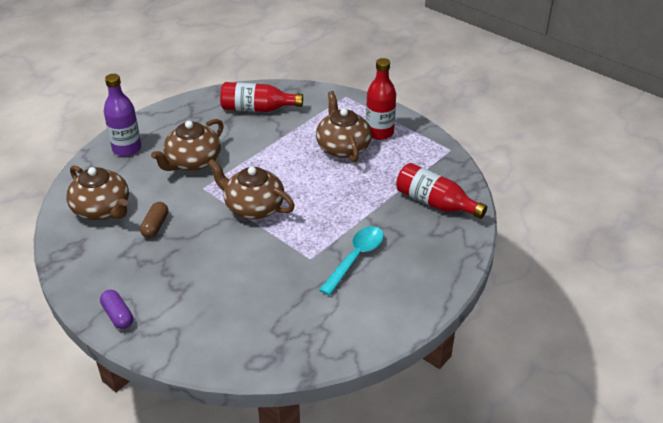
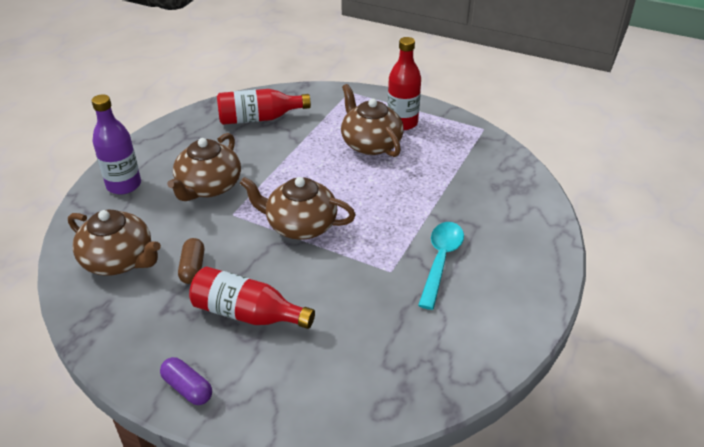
camera: 15 degrees left, 0 degrees up
(435, 203) = (495, 185): red bottle -> red bottle (247, 313)

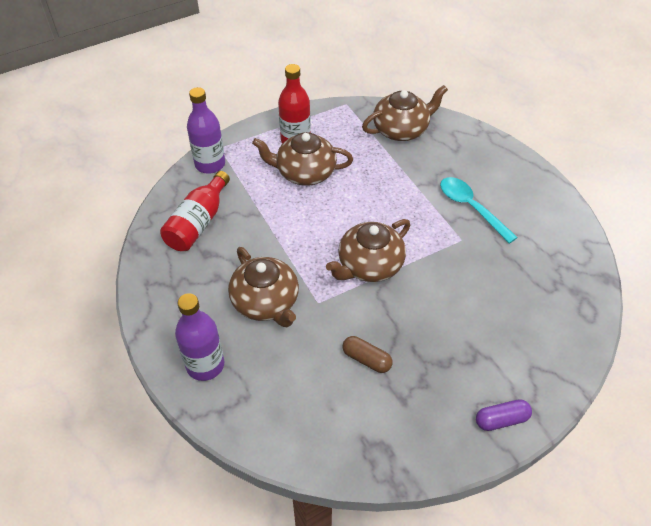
camera: 55 degrees left, 10 degrees up
(119, 260) = (314, 410): brown teapot -> brown teapot (401, 129)
(247, 313) = (446, 346): red bottle -> none
(326, 95) = (210, 164): none -> purple bottle

